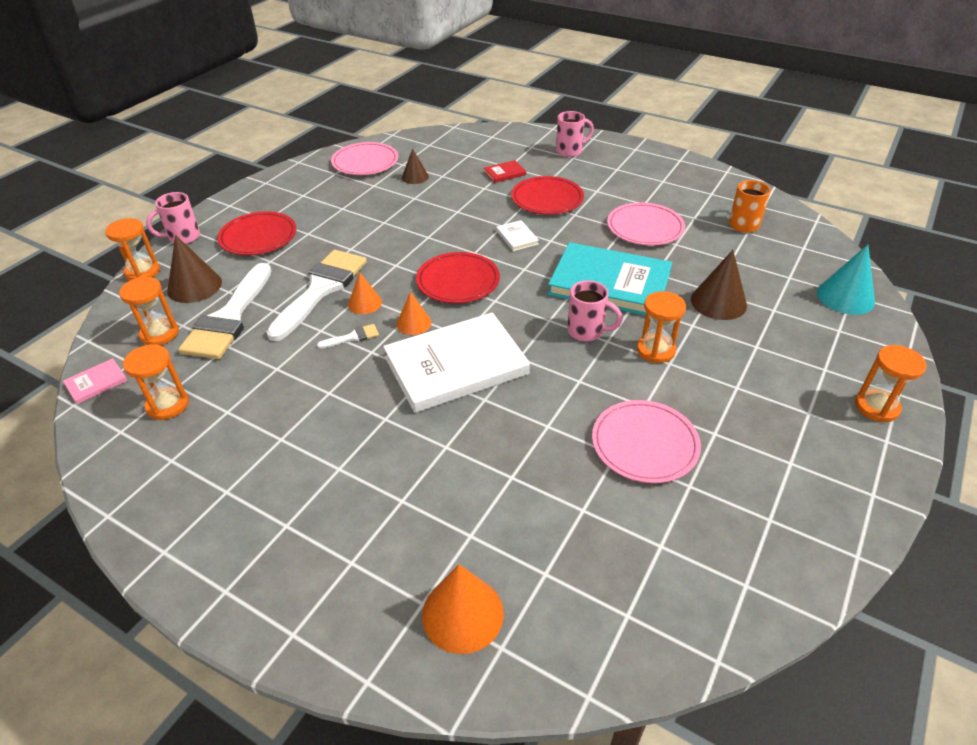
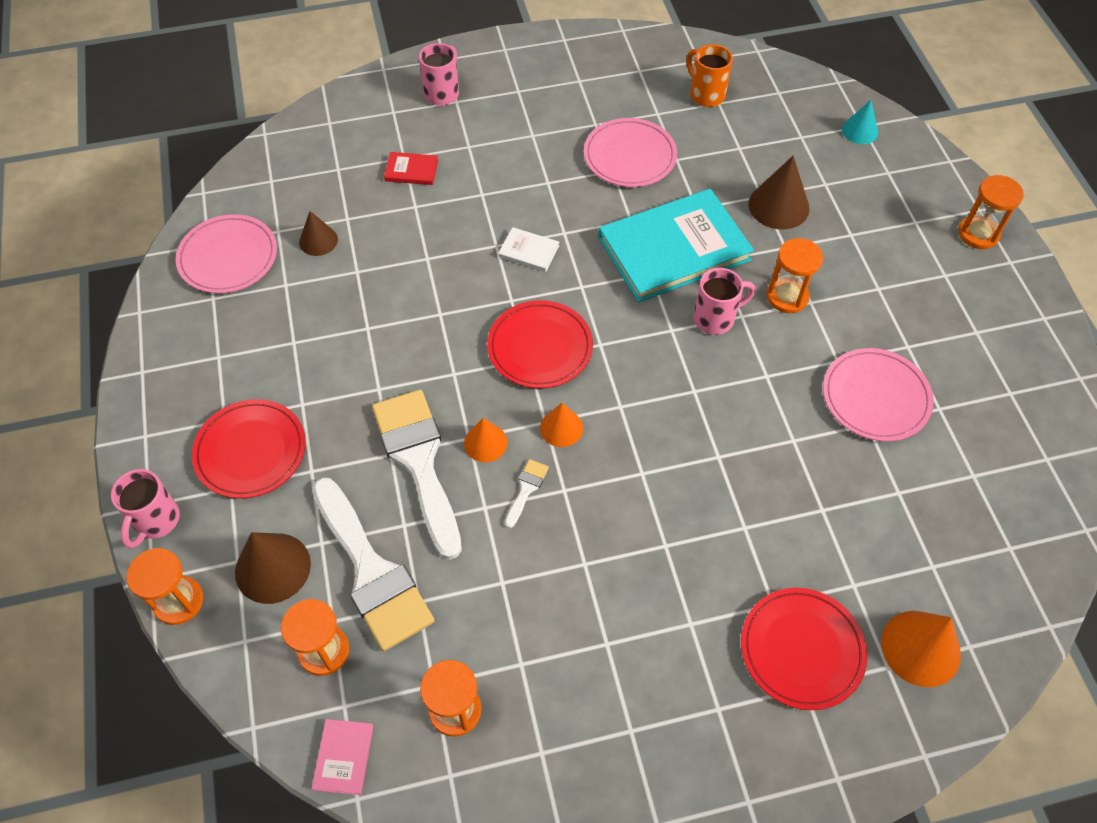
camera: 45 degrees left, 15 degrees up
(456, 365) = (655, 442): white book -> none
(504, 173) = (411, 170): red book -> red book turned 75 degrees clockwise
(547, 199) = (498, 179): red plate -> red plate (801, 649)
(845, 297) = (859, 131): turquoise cone -> turquoise cone, size x0.62

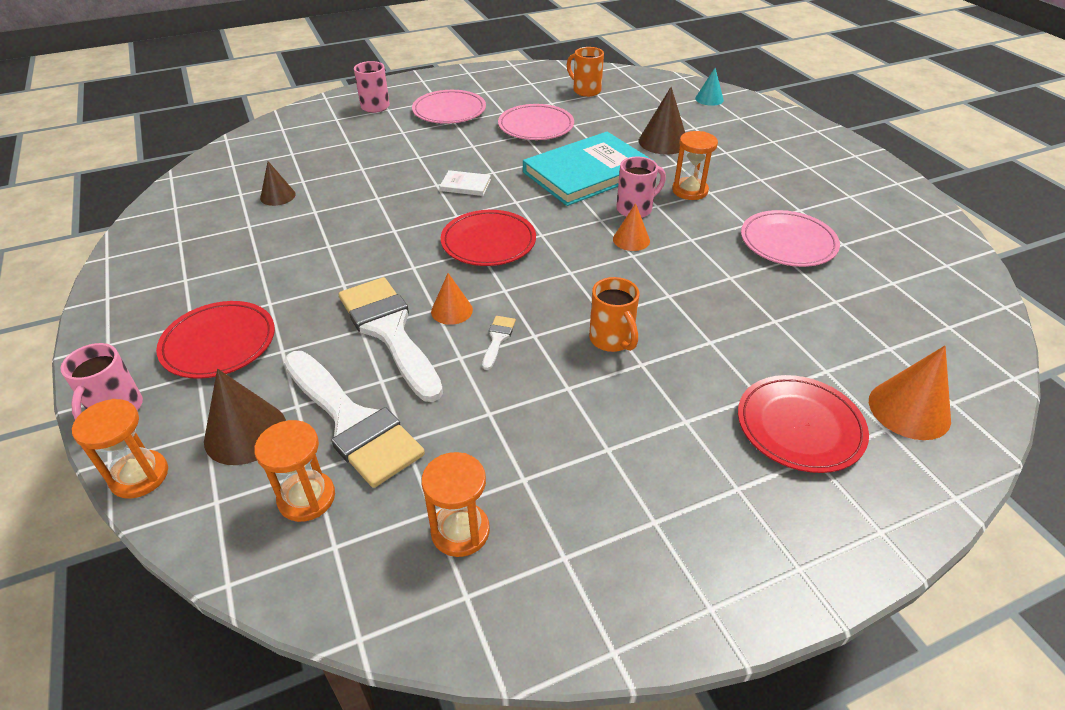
camera: 10 degrees left, 15 degrees down
(228, 257) = (194, 214): pink plate -> pink plate (449, 111)
(343, 757) = (338, 598): pink book -> none
(411, 170) = (356, 149): red book -> none
(561, 428) = (520, 292): orange cone -> orange cone (631, 240)
(643, 509) = (612, 340): none -> orange mug
(978, 234) = (823, 143): orange hourglass -> none

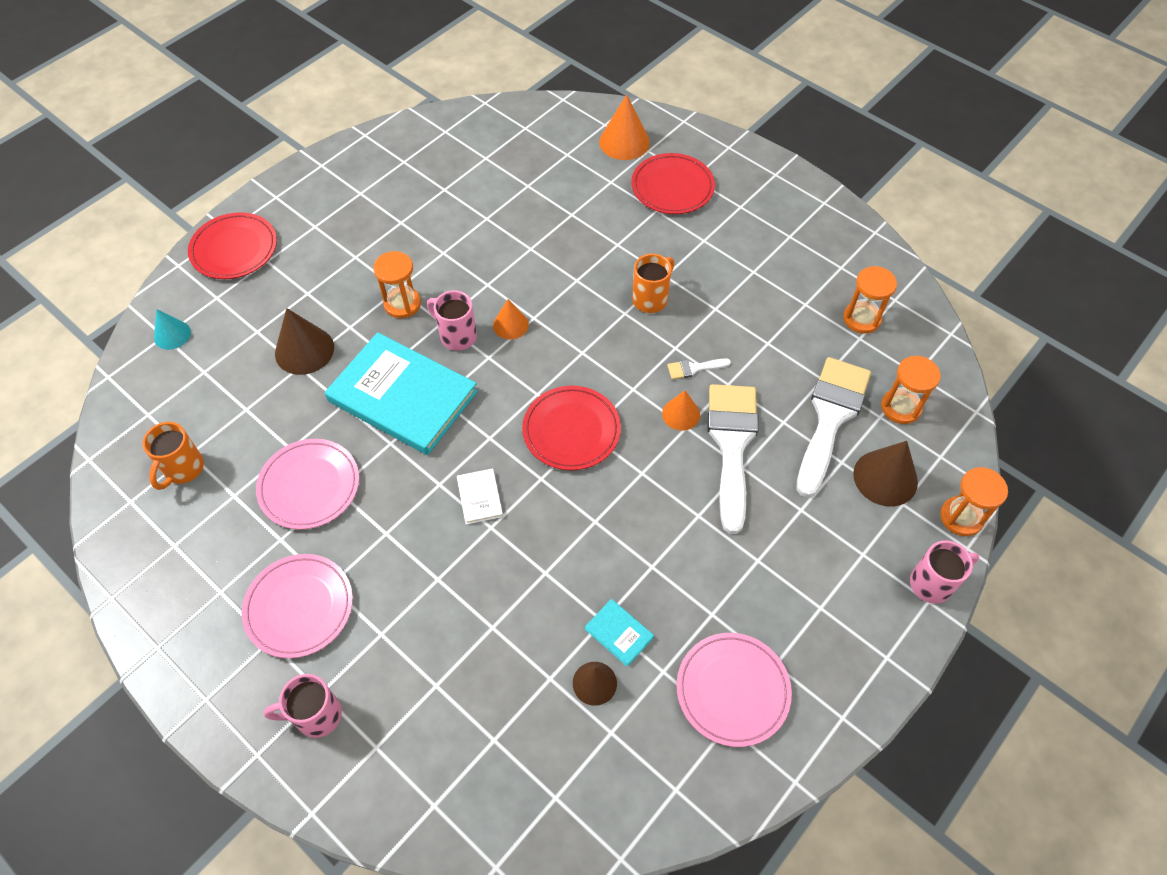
camera: 115 degrees left, 15 degrees up
(219, 343) = (825, 564): red plate -> red plate (234, 249)
(297, 215) = (619, 633): none -> turquoise book
(389, 331) = (732, 445): white brush -> white brush turned 150 degrees clockwise
(788, 242) = (460, 222): pink plate -> pink plate (732, 690)

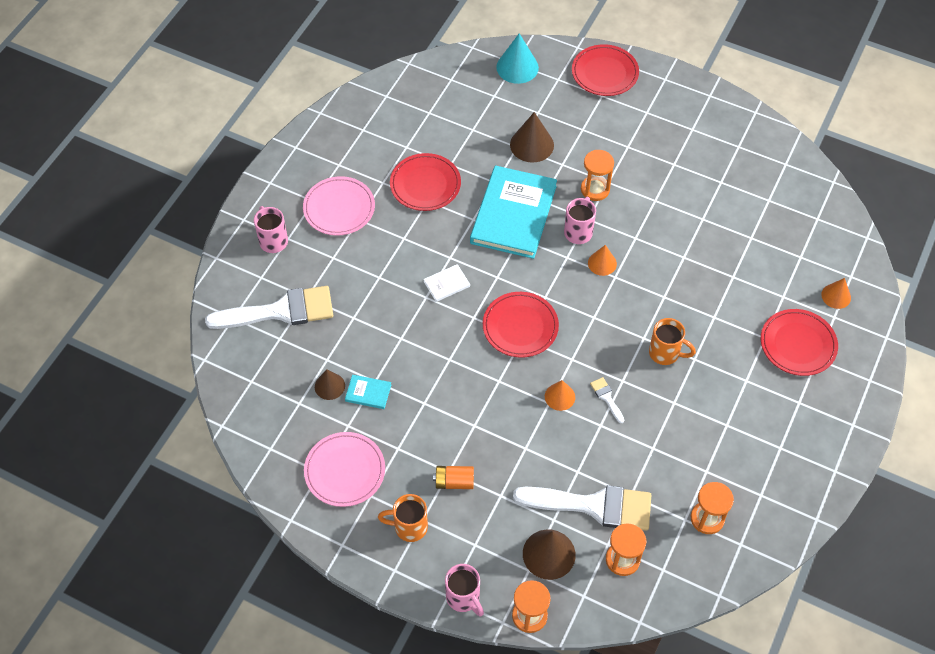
camera: 75 degrees right, 0 degrees up
(172, 335) = (517, 67): turquoise cone -> turquoise cone, size x1.61
(183, 469) = (416, 113): orange mug -> orange mug (409, 527)
(309, 486) = (425, 184): pink plate -> red plate
(619, 633) = (368, 393): turquoise book -> turquoise book turned 75 degrees clockwise
(624, 142) = (836, 296): orange cone -> orange cone, size x0.62
(732, 445) = (543, 437): white brush -> white brush (280, 311)
(773, 557) = (454, 482): none -> orange battery

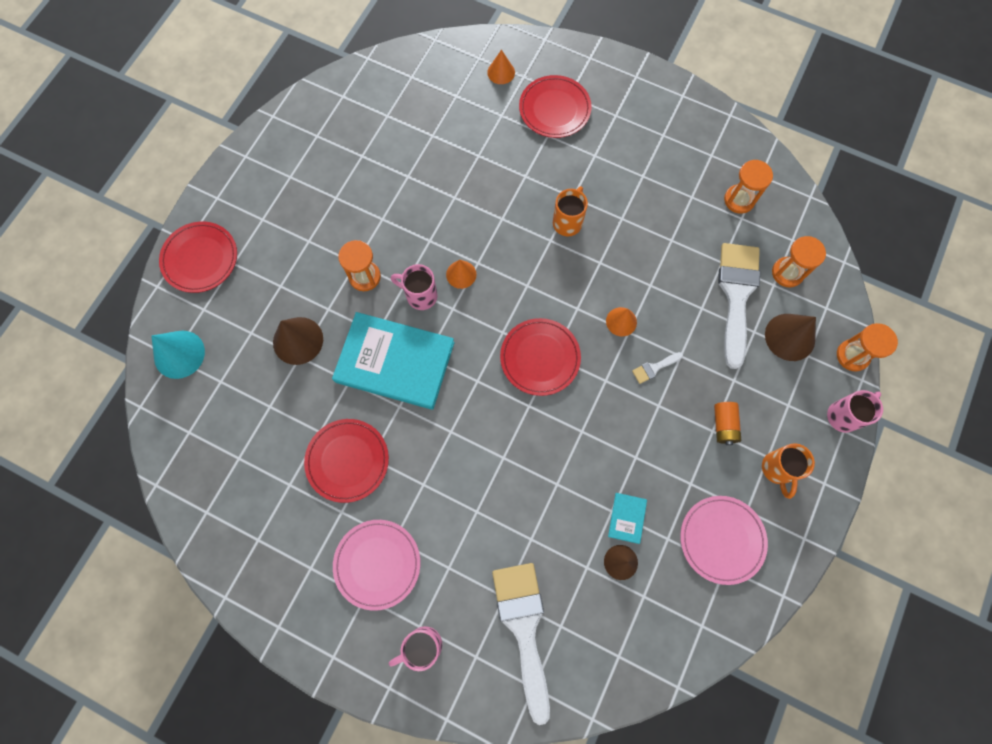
camera: 90 degrees left, 15 degrees up
(446, 284) = (486, 435): white book -> none
(606, 398) = (620, 278): white brush -> white brush (654, 368)

